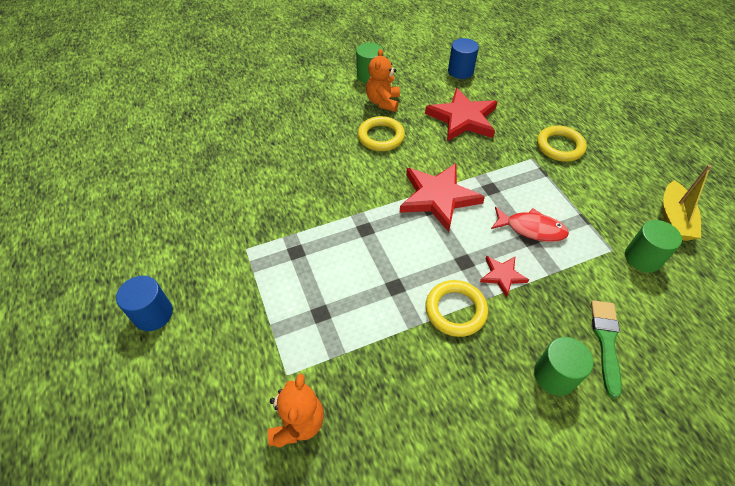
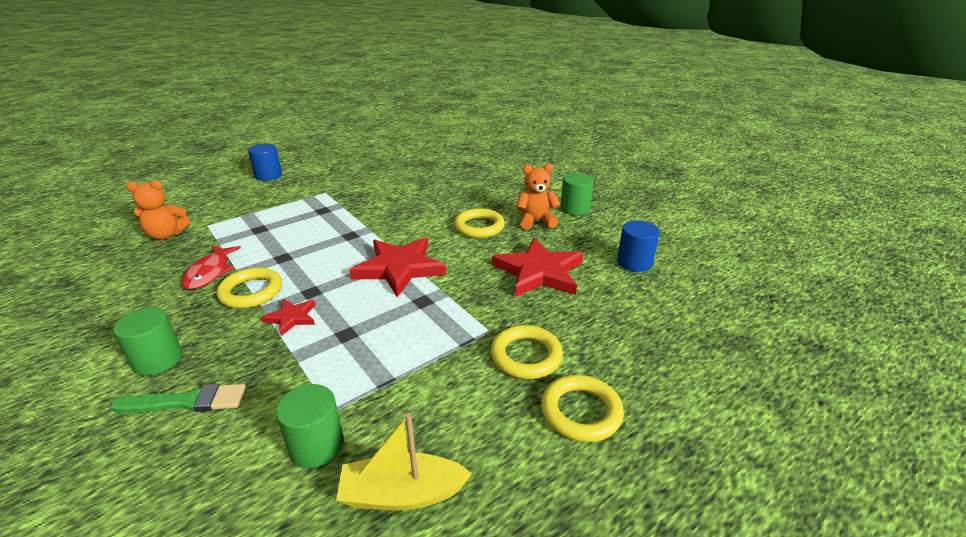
camera: 75 degrees right, 20 degrees down
(531, 229) = (362, 335): red fish -> red fish (210, 272)
(608, 136) = (581, 412): none -> yellow ring

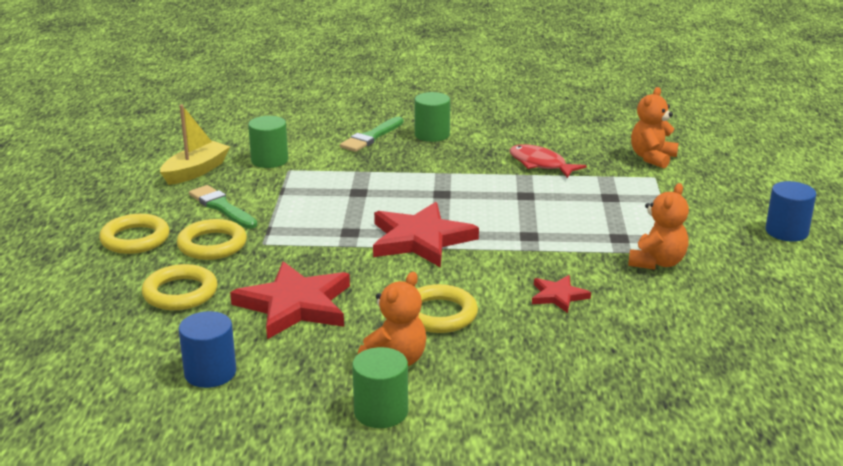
camera: 130 degrees right, 5 degrees down
(251, 292) = (479, 173): yellow ring -> yellow ring (180, 293)
(291, 318) = (414, 179): red star -> red star (558, 296)
(344, 194) = (657, 262): none -> orange teddy bear
(461, 400) = (222, 207): none -> green brush

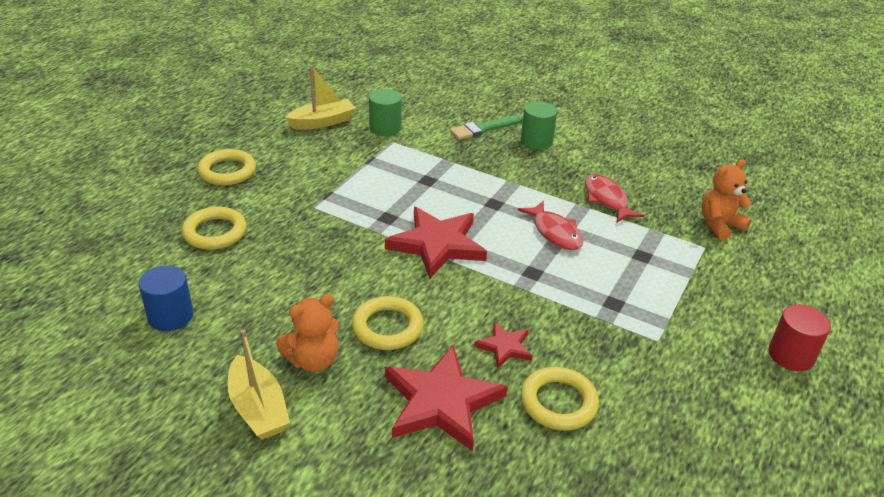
camera: 25 degrees right, 10 degrees up
(212, 245) = (275, 195): yellow ring -> yellow ring (558, 402)
(222, 207) = (312, 162): green brush -> none
(295, 305) = (285, 275): red star -> red star (441, 402)
(381, 412) = (258, 408): green cylinder -> yellow boat
(519, 201) = (555, 232): none -> red fish
(657, 262) = (627, 344): orange teddy bear -> none
(786, 232) = (791, 355): blue cylinder -> red cylinder

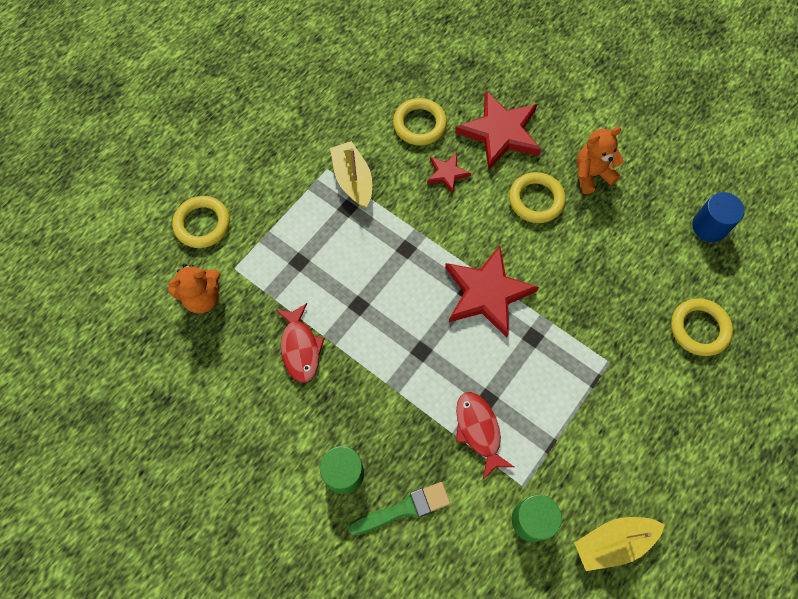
camera: 170 degrees left, 30 degrees up
(227, 171) = (711, 435): yellow ring -> yellow ring (202, 224)
(258, 408) = (625, 139): yellow boat -> yellow boat (353, 180)
(555, 232) = (370, 300): red fish -> red fish (478, 430)
(791, 355) = (232, 146): red cylinder -> none

